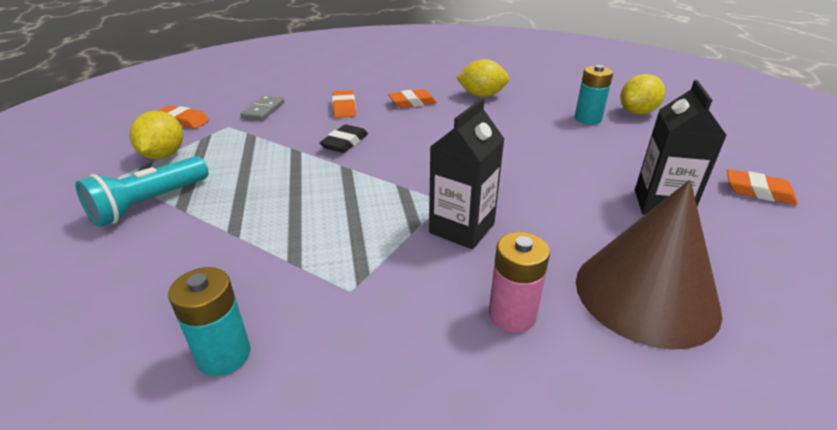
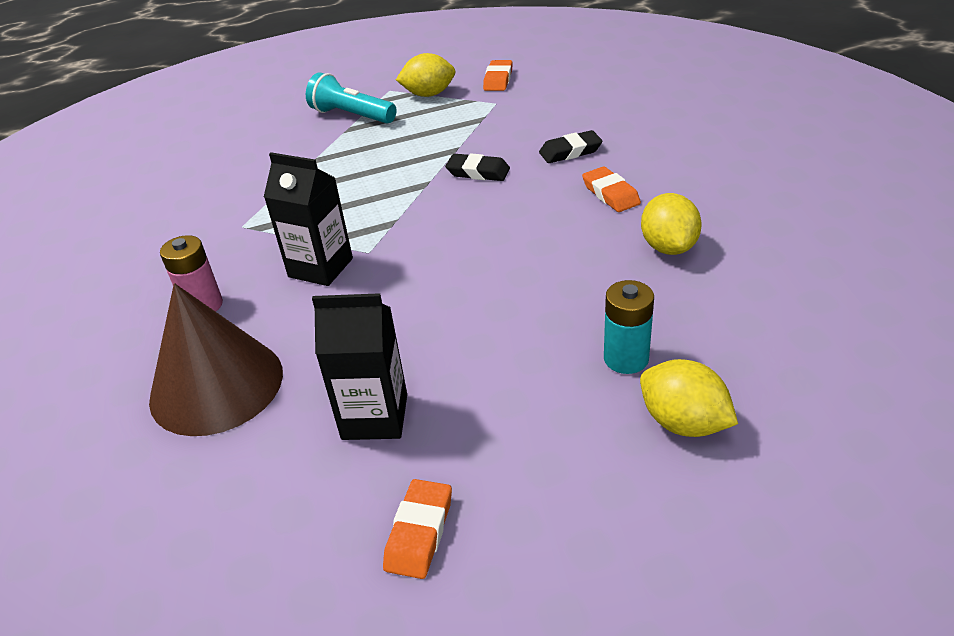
camera: 85 degrees right, 5 degrees up
(224, 355) = (189, 194): turquoise battery -> none
(263, 110) = (541, 109): grey domino -> none
(344, 108) = (570, 151): orange eraser -> black eraser

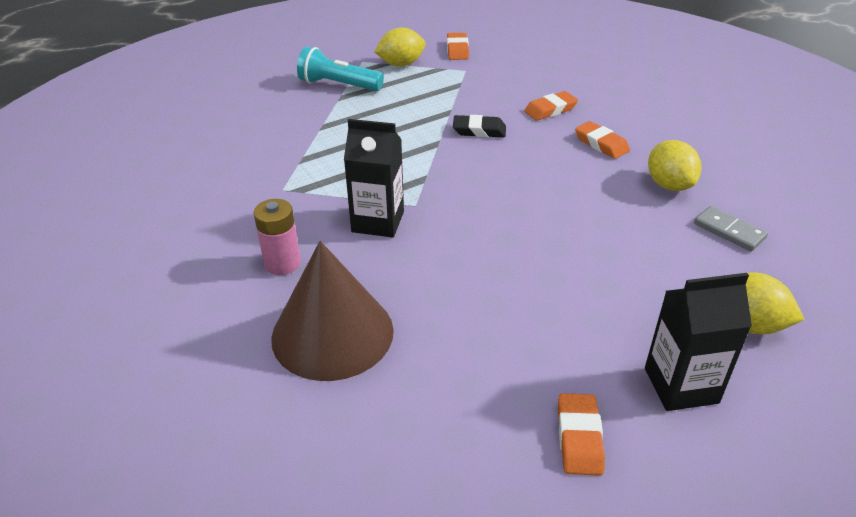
camera: 15 degrees left, 0 degrees up
(375, 417) = (492, 346): black carton -> black carton (681, 385)
(570, 151) = (550, 110): black eraser -> orange eraser
(626, 358) = (678, 278): turquoise battery -> none
(716, 307) = (729, 231): none -> grey domino

